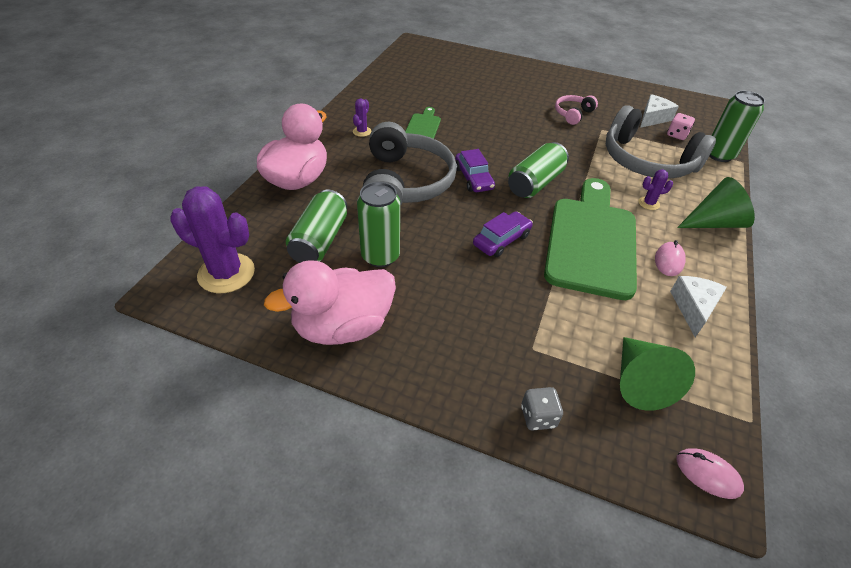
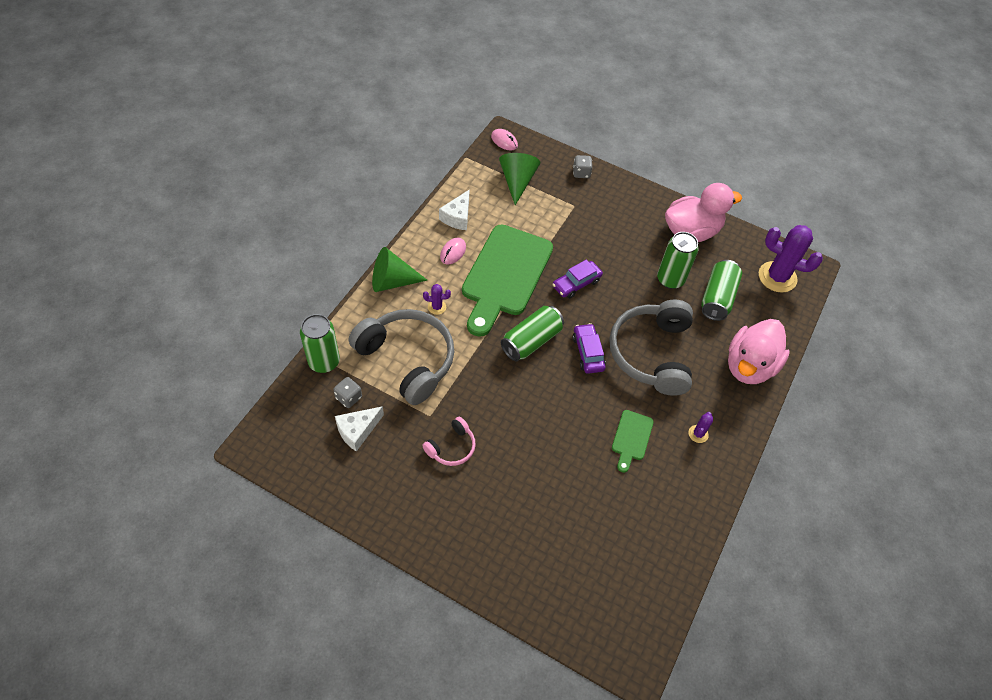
camera: 175 degrees left, 10 degrees up
(677, 135) = (349, 397): pink dice -> grey dice

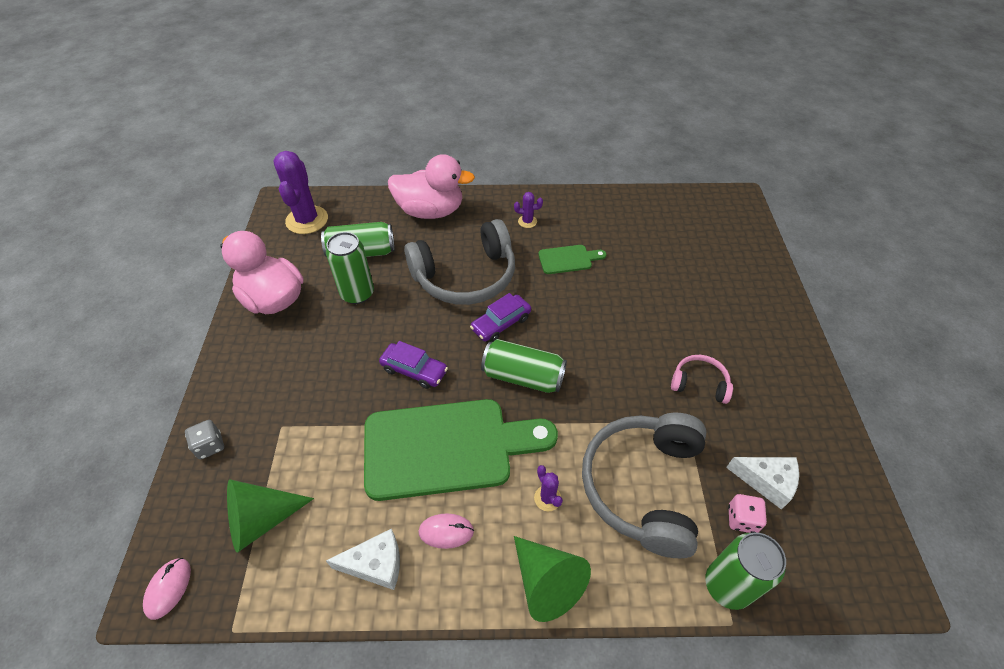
camera: 115 degrees left, 5 degrees down
(349, 397) = (741, 519): grey dice -> pink dice

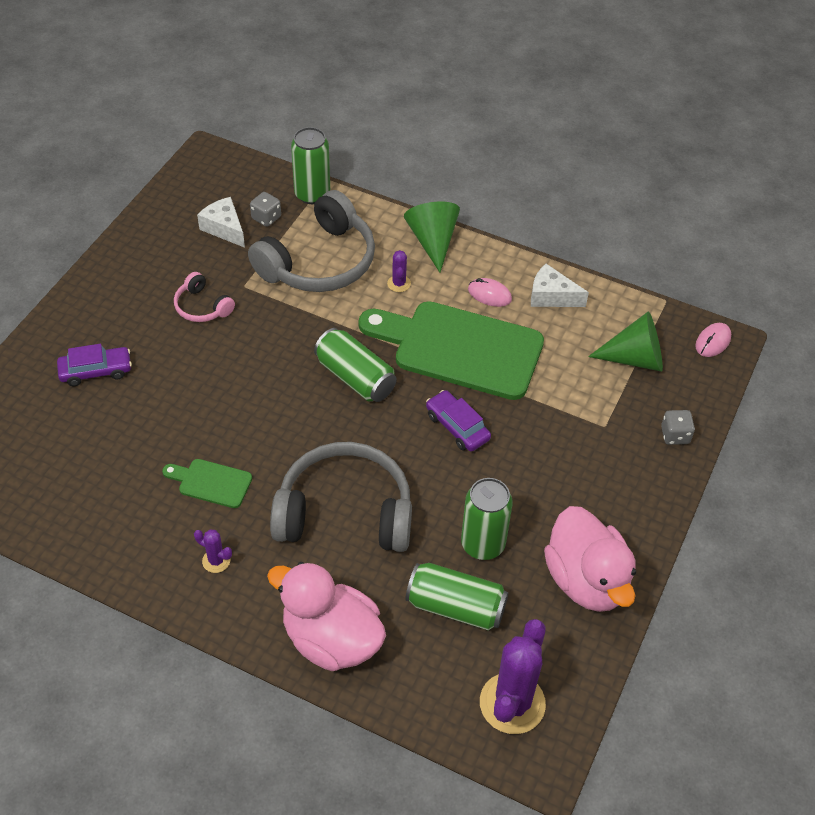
camera: 155 degrees left, 0 degrees up
(501, 323) = (341, 438): purple car -> purple car (96, 371)
(741, 519) = (266, 218): pink dice -> grey dice

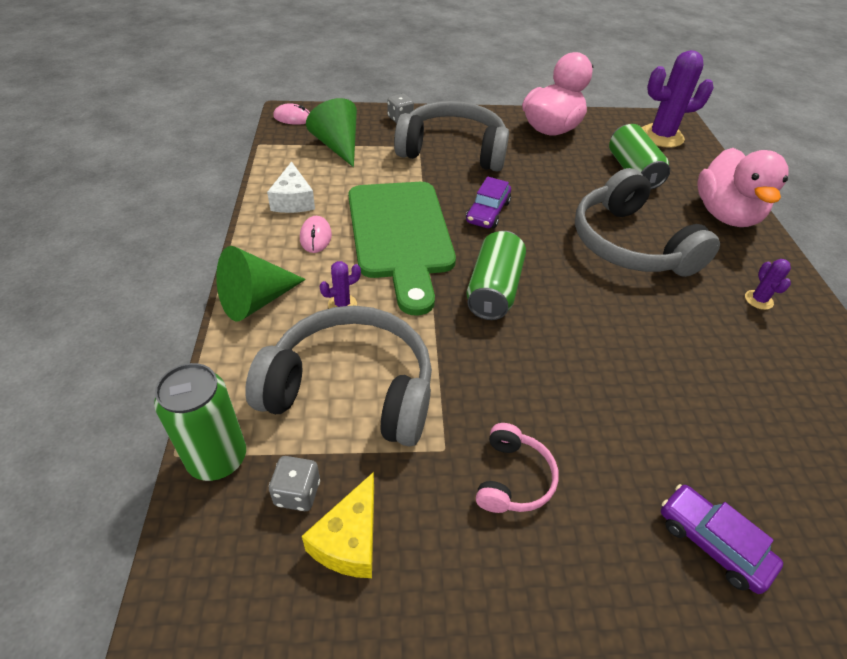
camera: 120 degrees left, 5 degrees down
(211, 482) = (704, 340): green cutting board -> none
(224, 228) = (349, 540): white cheese -> yellow cheese
(483, 544) = (575, 172): green can -> none
(581, 452) = (453, 151): none -> grey headphones

